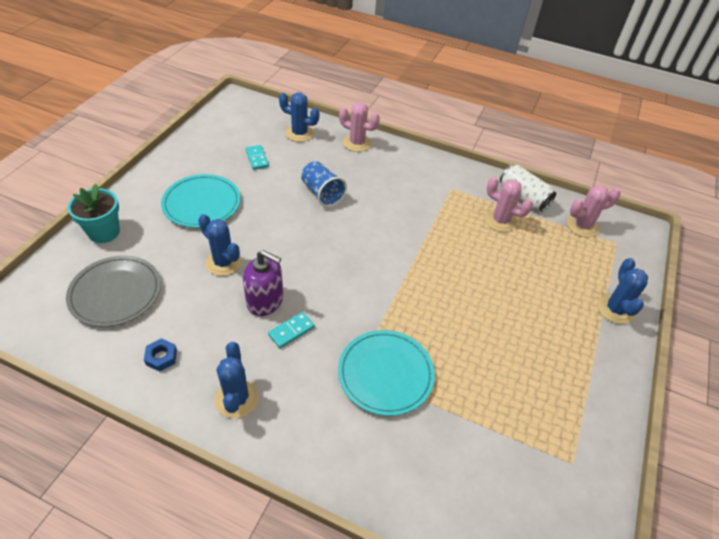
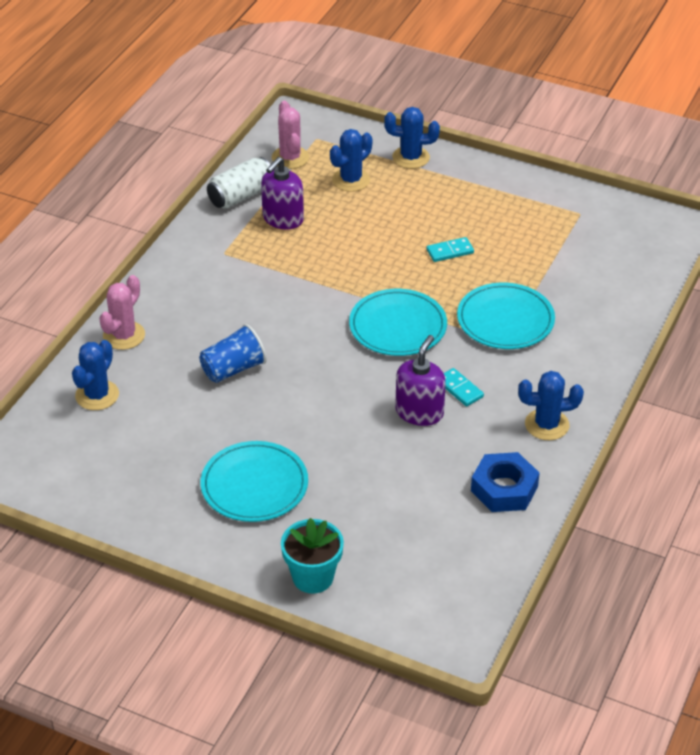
camera: 85 degrees left, 5 degrees down
(116, 293) = (417, 544): grey plate -> none
(161, 357) = (504, 489): blue nut -> blue nut, size x1.88
(223, 262) = (362, 453): blue cactus -> blue cactus (351, 180)
(257, 158) = (156, 437): turquoise domino -> turquoise domino (450, 251)
(372, 290) = (398, 326): none -> turquoise plate
(500, 221) = (283, 219): pink cactus -> purple soap dispenser

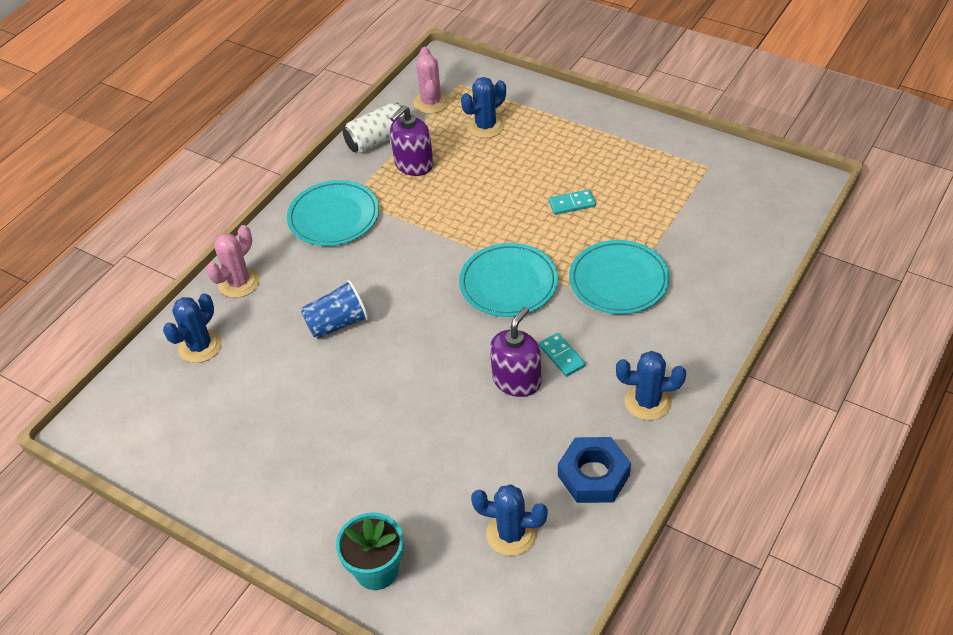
camera: 10 degrees right, 5 degrees up
(254, 485) = (335, 456): turquoise plate -> turquoise plate (334, 217)
(411, 157) = (547, 105): blue cactus -> blue cactus (511, 534)

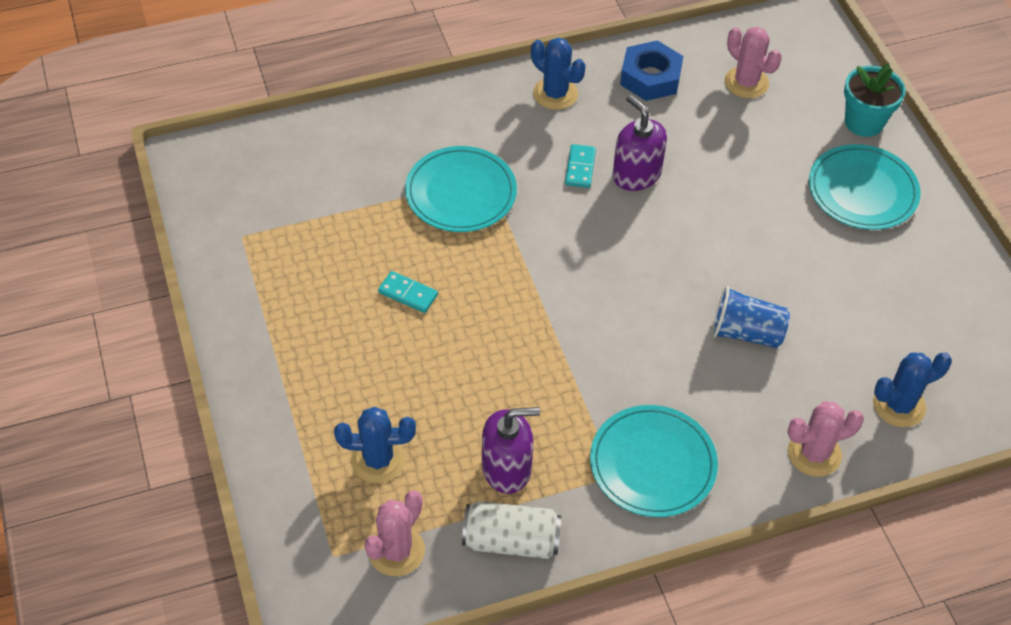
camera: 145 degrees left, 5 degrees up
(508, 283) = (555, 259): turquoise plate -> turquoise plate (862, 191)
(511, 534) = (746, 82): blue cactus -> pink cactus
(517, 380) = (636, 174): purple soap dispenser -> purple soap dispenser turned 75 degrees clockwise

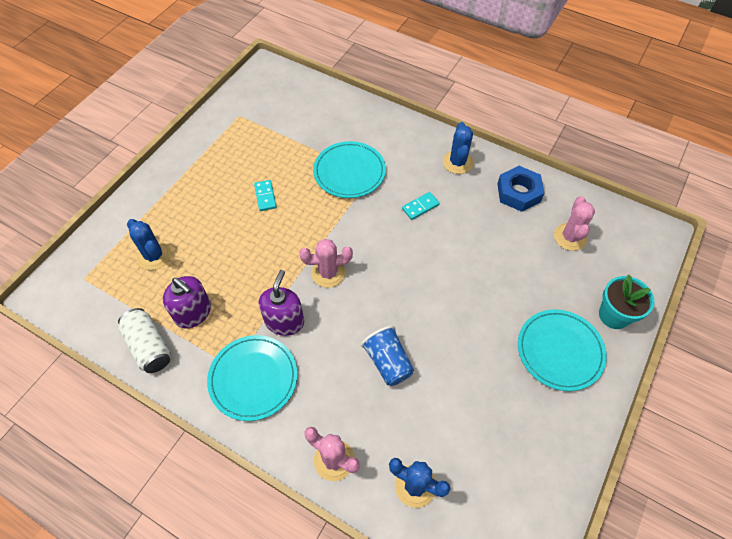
camera: 50 degrees right, 5 degrees up
(396, 551) = (105, 302): pink cactus -> pink cactus (328, 273)
(636, 174) = (443, 233): purple soap dispenser -> purple soap dispenser (284, 321)

